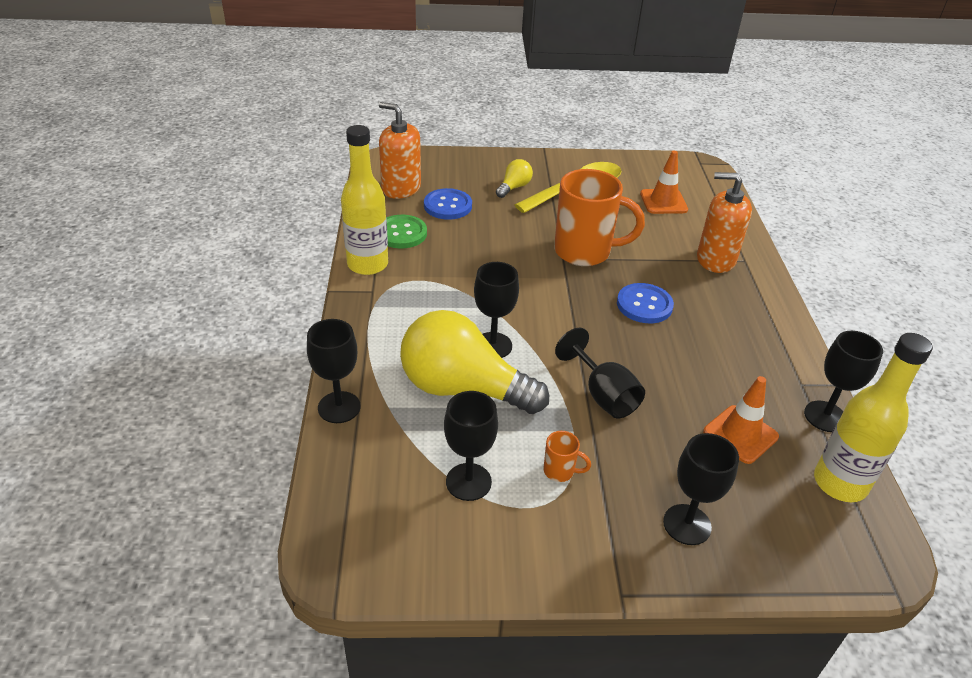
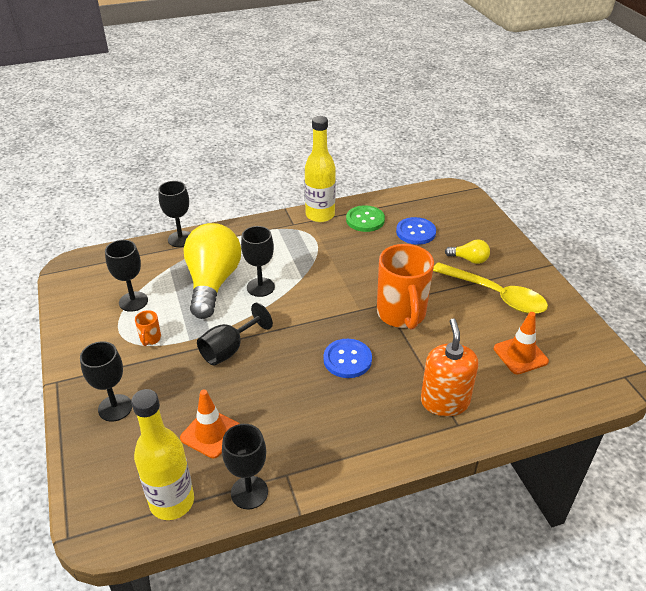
camera: 75 degrees right, 0 degrees up
(401, 188) = (422, 206): orange soap dispenser -> none

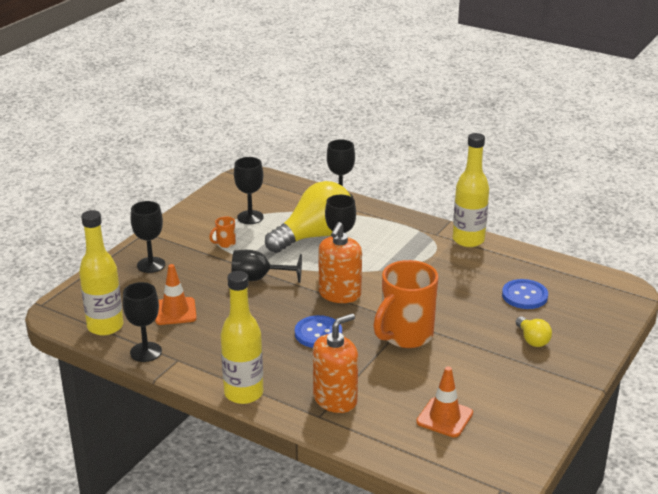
camera: 50 degrees right, 10 degrees down
(309, 316) = (339, 294): none -> orange soap dispenser
(365, 220) = (498, 263): green button -> none
(382, 456) = (243, 393): none -> yellow bottle
(495, 295) = (504, 373): yellow spoon -> none

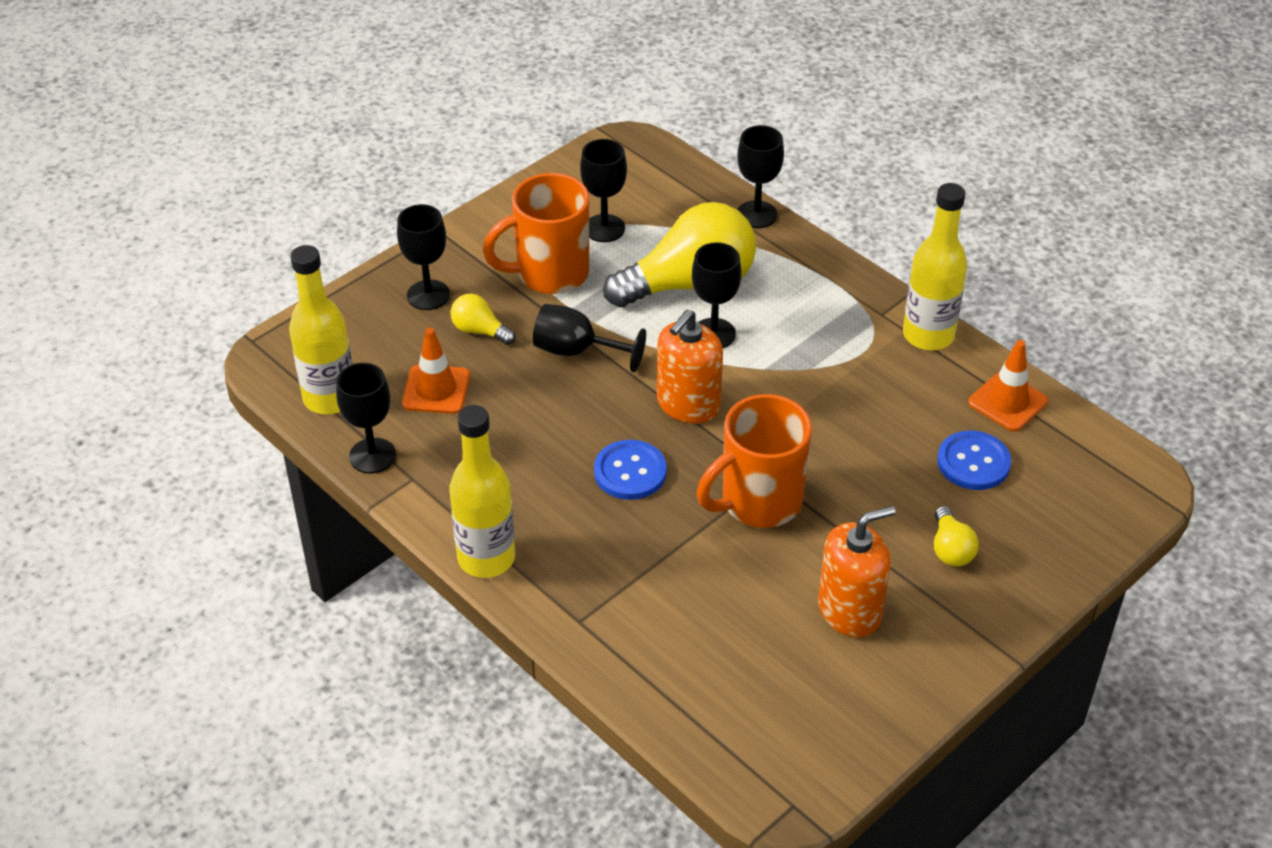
camera: 15 degrees right, 15 degrees up
(192, 278) = (480, 331): none -> yellow light bulb
(225, 243) = (550, 274): orange mug -> orange mug, size x2.45
(335, 399) = (612, 596): orange soap dispenser -> orange soap dispenser (850, 610)
(444, 417) = (760, 663): orange traffic cone -> orange traffic cone (1007, 402)

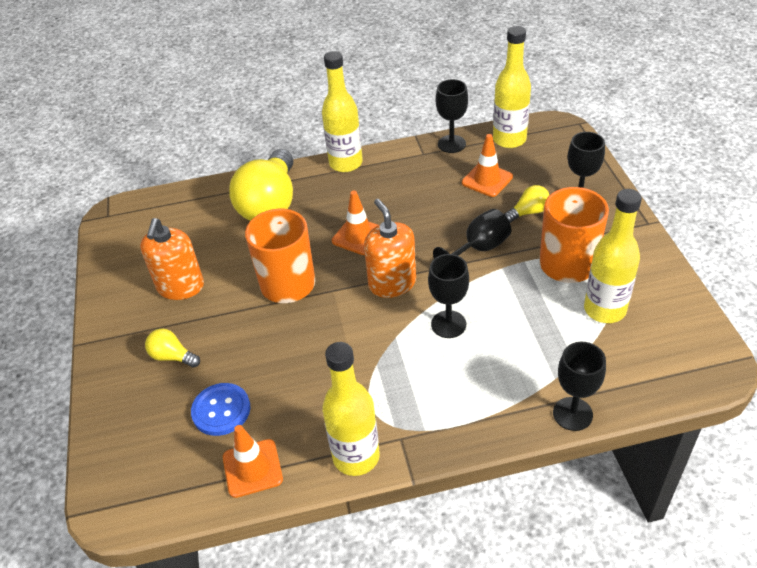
camera: 125 degrees right, 0 degrees up
(604, 228) = (604, 309): black goblet -> yellow bottle
(630, 472) = (358, 236): blue button -> orange traffic cone
(689, 284) = (510, 333): yellow light bulb -> yellow light bulb (270, 204)

